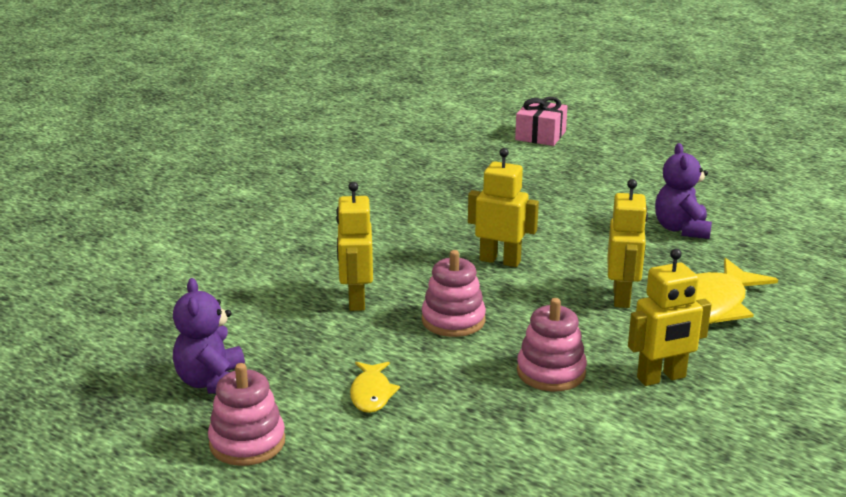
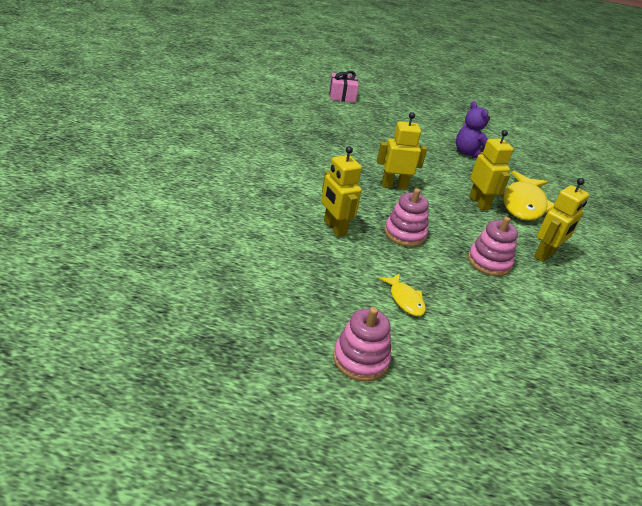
camera: 30 degrees left, 10 degrees up
(213, 382) = (295, 313): purple teddy bear -> none

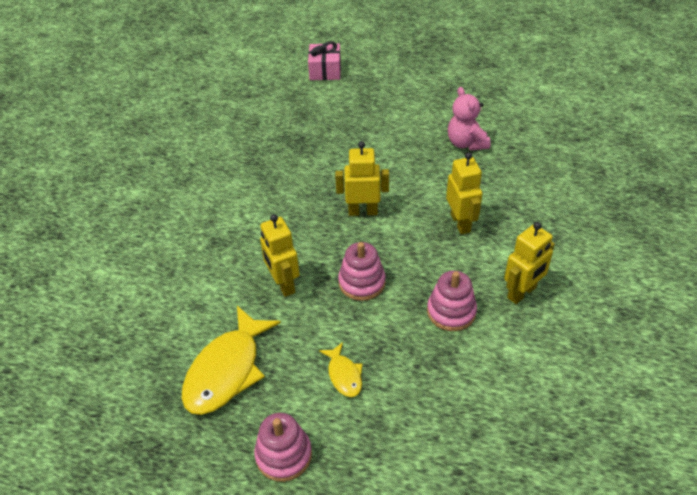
camera: 10 degrees right, 10 degrees up
(468, 153) = (466, 143): purple teddy bear -> pink teddy bear
(524, 204) = (516, 217): yellow fish -> yellow fish (227, 370)

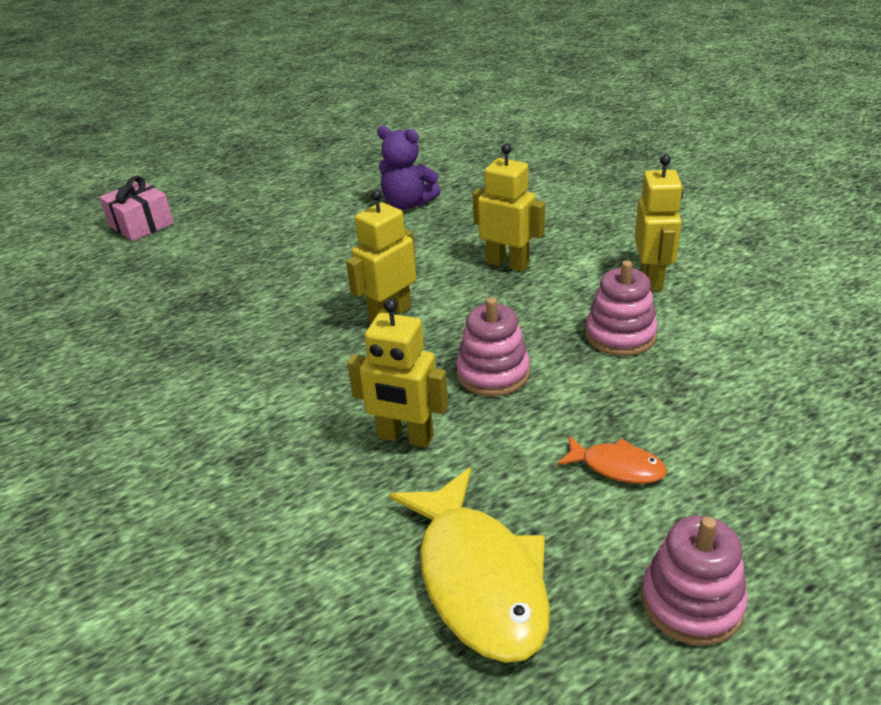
camera: 45 degrees left, 10 degrees down
(344, 375) = (617, 467): yellow fish -> orange fish
(466, 143) = (408, 204): pink teddy bear -> purple teddy bear

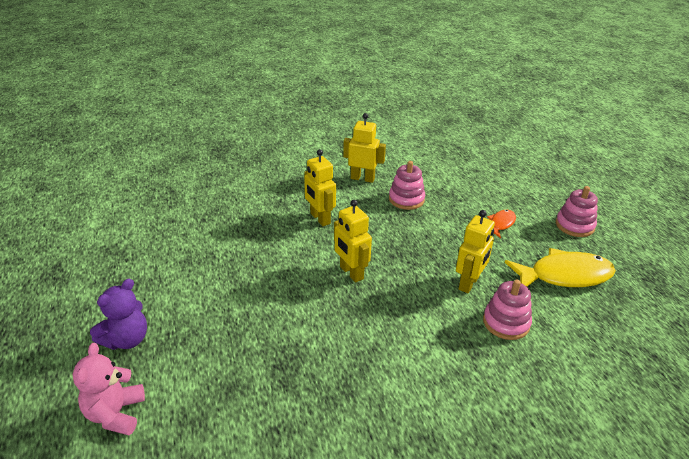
camera: 80 degrees left, 0 degrees up
(141, 225) = (115, 414): pink gift -> pink teddy bear
(408, 204) = (213, 244): purple teddy bear -> purple teddy bear (126, 339)
(493, 373) = (424, 244): pink stacking toy -> pink stacking toy (506, 323)
(507, 264) = (320, 219): yellow robot -> yellow robot turned 75 degrees counterclockwise

